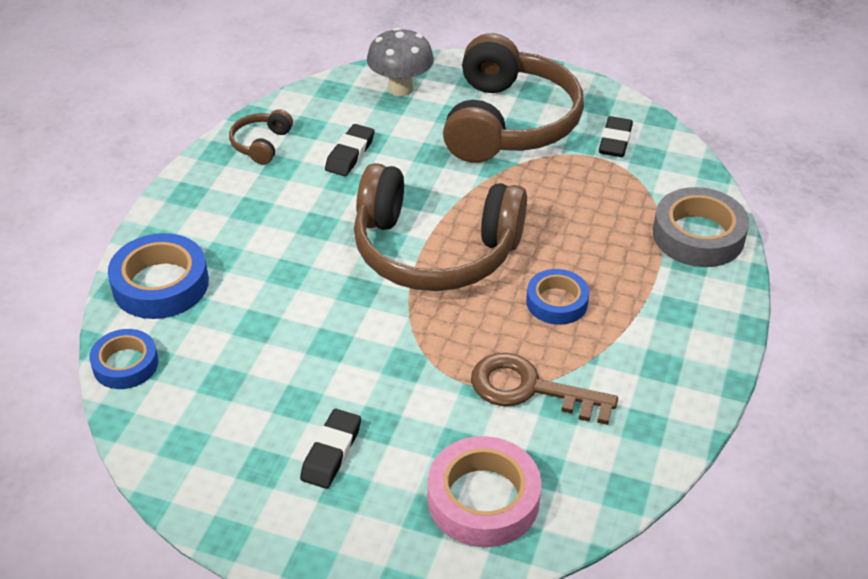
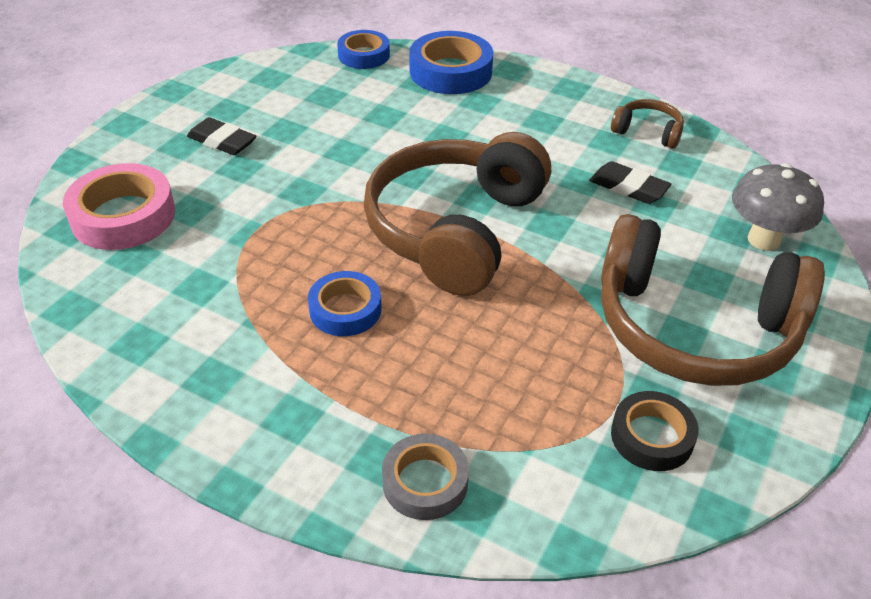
camera: 100 degrees right, 0 degrees up
(530, 389) = (231, 266): brown key -> none
(615, 141) = (652, 436): black eraser -> black tape
(698, 235) = (425, 482): grey tape -> grey tape, size x0.64

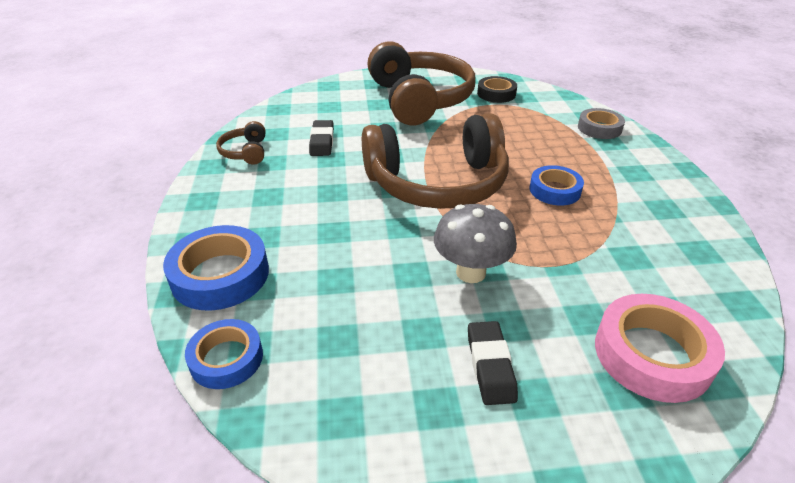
camera: 125 degrees left, 5 degrees down
(764, 240) = (328, 98): grey mushroom -> grey mushroom (470, 272)

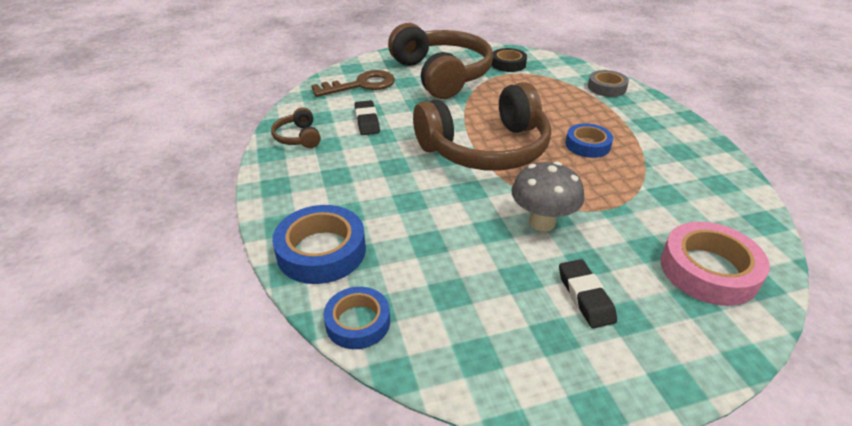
camera: 10 degrees left, 0 degrees up
(331, 104) = (361, 85): none -> brown key

